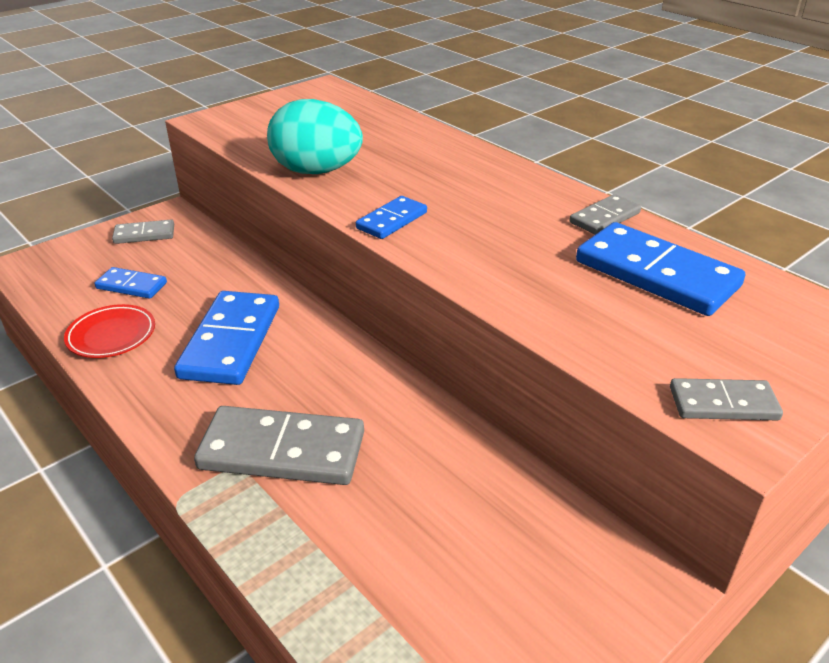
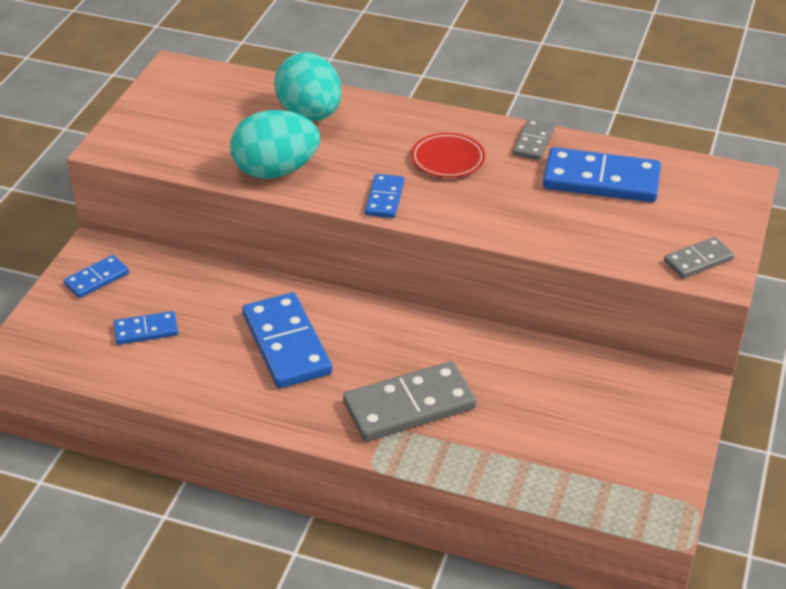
camera: 30 degrees left, 5 degrees up
(111, 335) = (182, 378): red plate -> red plate (447, 159)
(144, 234) = (96, 279): grey domino -> blue domino
(398, 140) = (310, 114): none -> turquoise egg

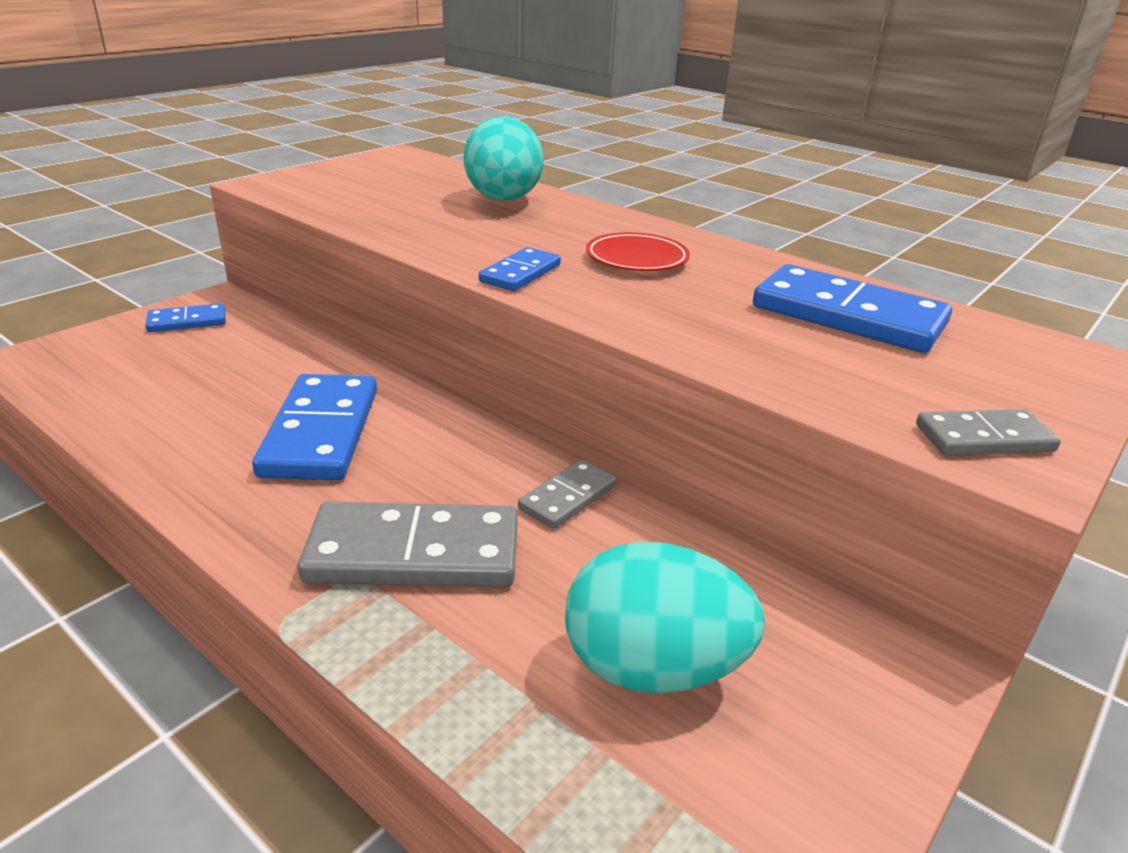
camera: 20 degrees right, 10 degrees down
(146, 330) = (178, 376): blue domino -> none
(276, 171) = (413, 229): turquoise egg -> turquoise egg (653, 668)
(533, 142) = (767, 266): grey domino -> grey domino (567, 497)

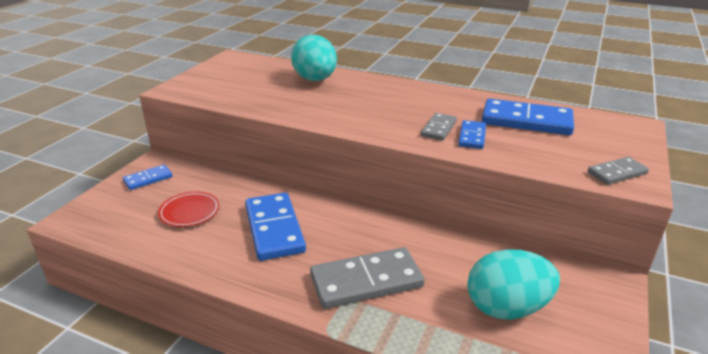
camera: 15 degrees left, 0 degrees up
(520, 273) = (359, 124): blue domino -> blue domino (472, 136)
(567, 497) = (420, 236): grey domino -> grey domino (438, 129)
(637, 259) = (409, 105): red plate -> red plate (189, 212)

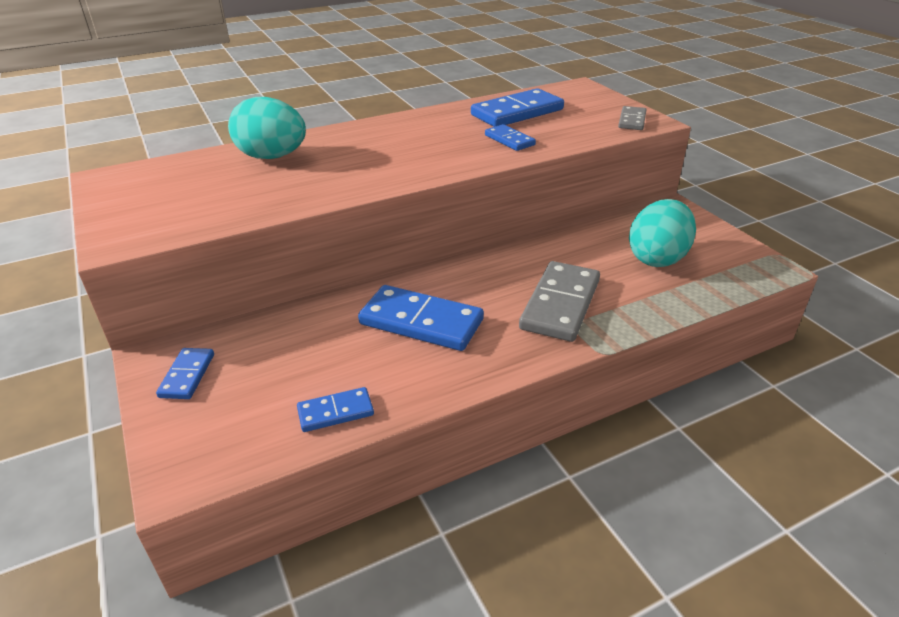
camera: 50 degrees left, 5 degrees up
(156, 241) = (335, 412): none -> blue domino
(189, 212) = (311, 367): red plate -> none
(438, 129) = (475, 146): grey domino -> none

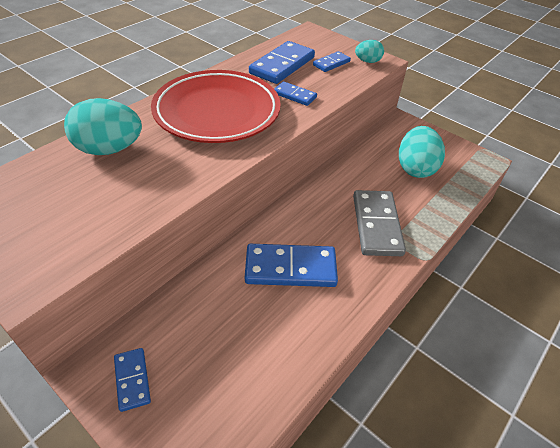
camera: 25 degrees left, 10 degrees up
(335, 412) = (276, 373): blue domino -> blue domino (331, 63)
(407, 143) = (217, 112): none -> red plate
(632, 120) = (367, 61): grey domino -> turquoise egg

